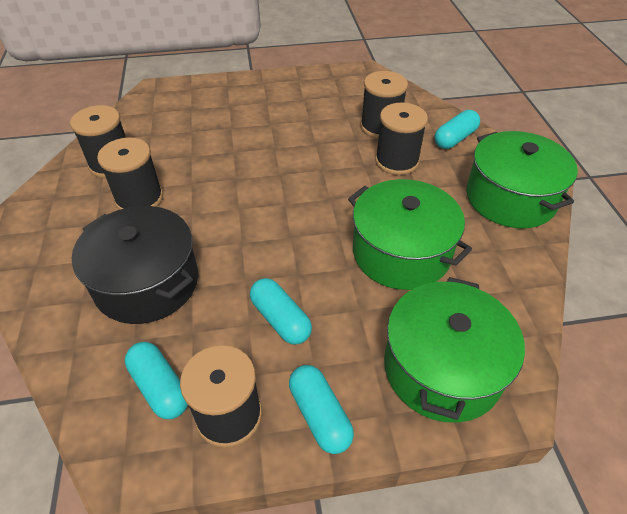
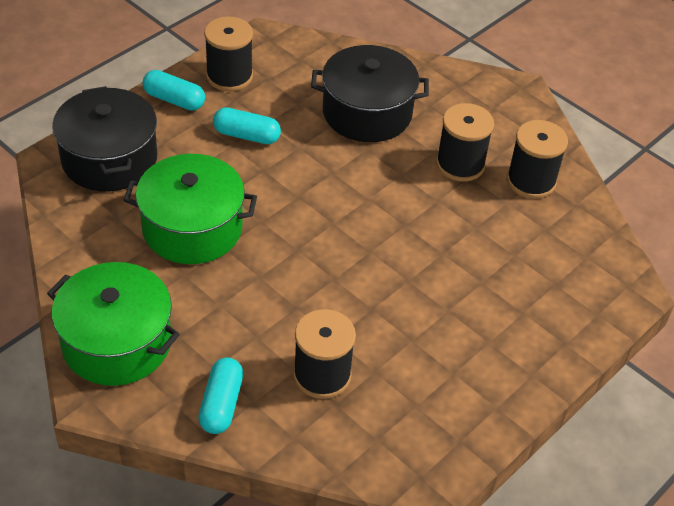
camera: 140 degrees right, 0 degrees up
(160, 387) = (285, 69): turquoise capsule -> none
(396, 161) = (266, 330): black spool -> none
(442, 368) = (109, 159): green pot -> black pot

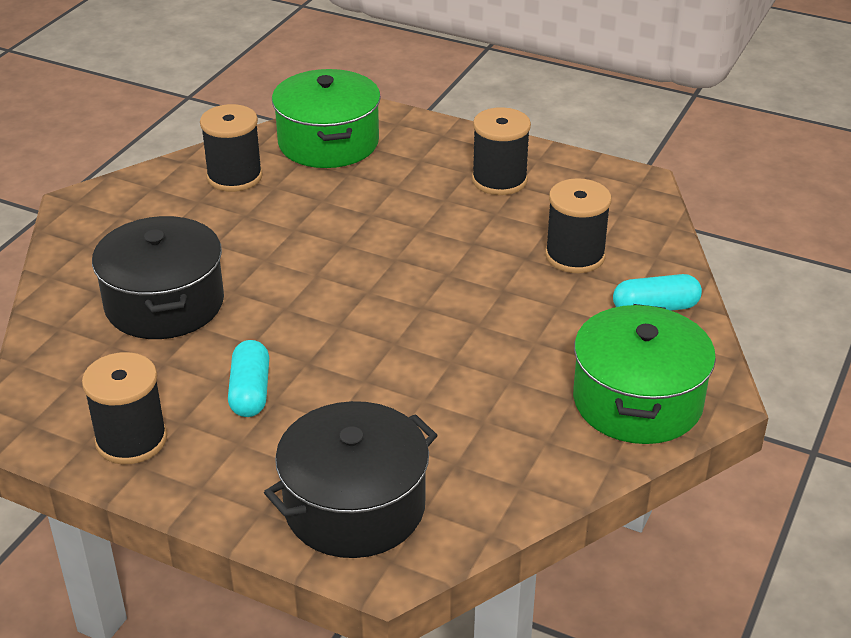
camera: 105 degrees left, 10 degrees down
(174, 100) = (204, 480): turquoise capsule -> none
(192, 228) = (436, 393): green pot -> green pot (328, 142)
(460, 164) = (229, 223): black spool -> black spool (499, 180)

